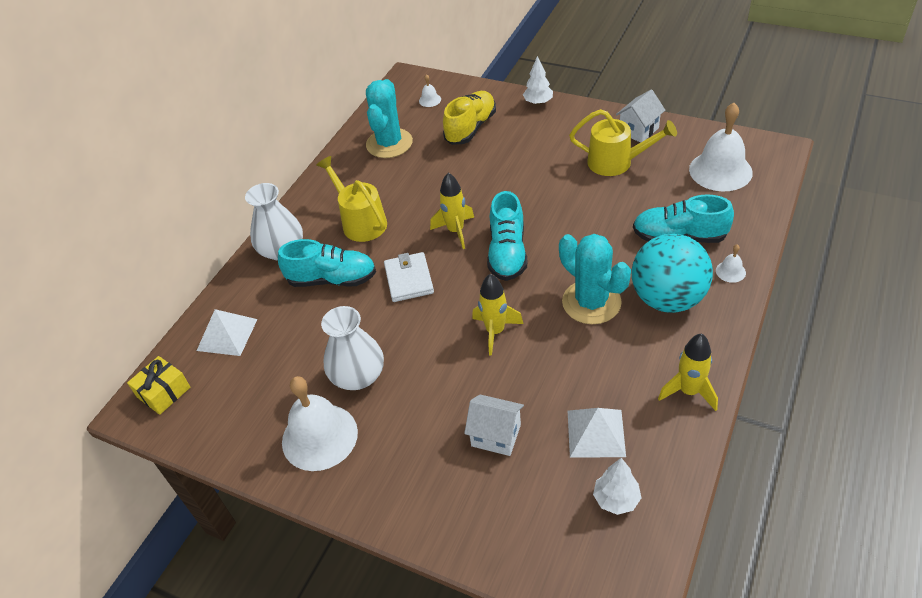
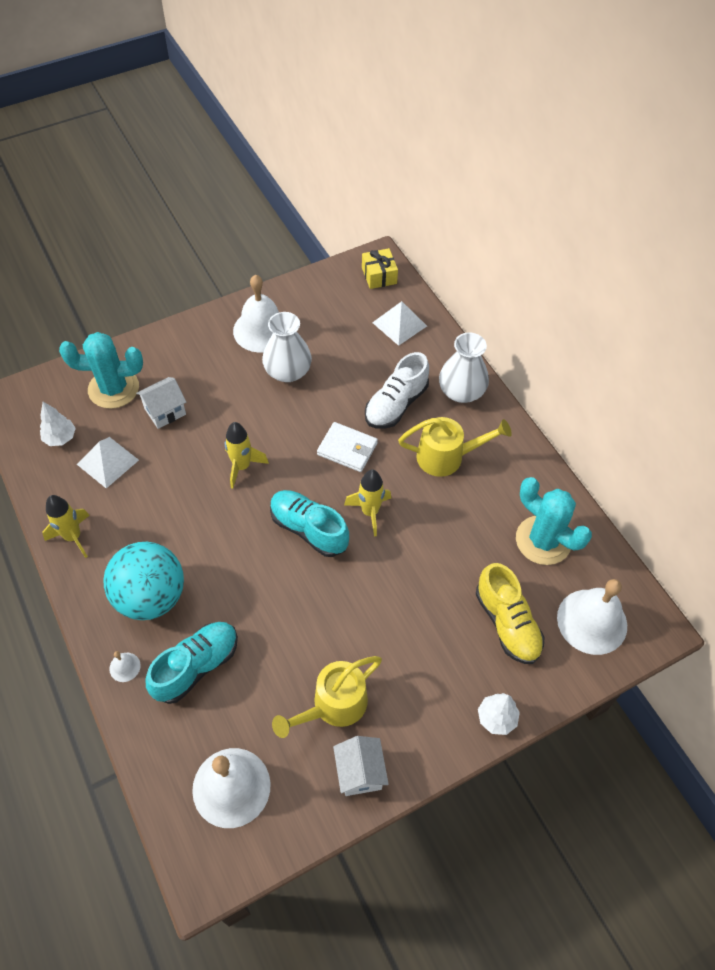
camera: 120 degrees right, 10 degrees up
(332, 279) = (396, 404): turquoise shoe -> white shoe
(430, 100) = (592, 621): white bell -> white bell, size x2.36
(591, 302) = (202, 544): turquoise cactus -> turquoise cactus (113, 388)

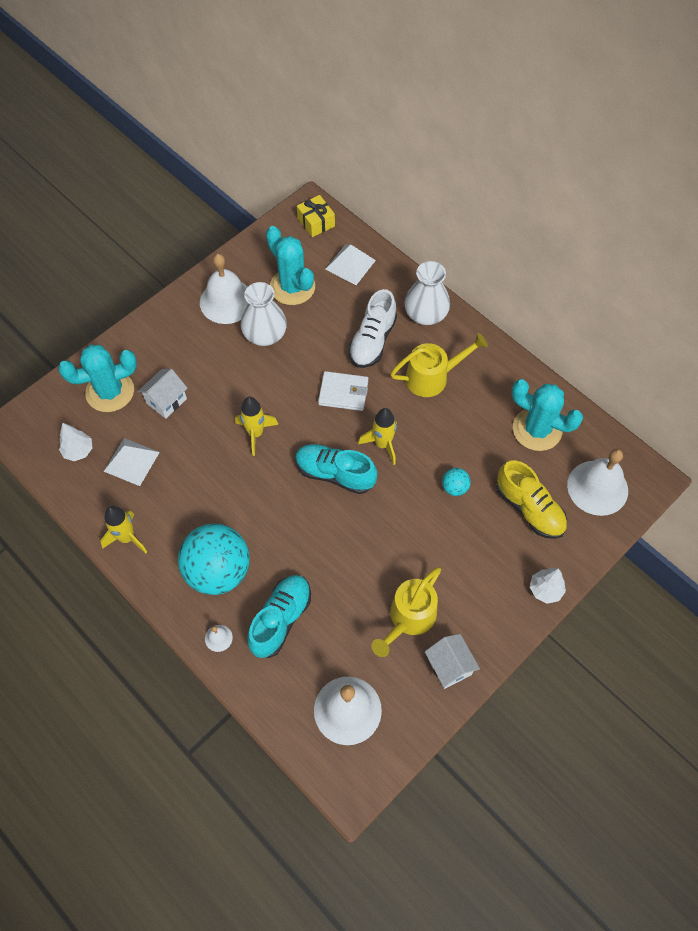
camera: 15 degrees left, 5 degrees up
(332, 332) = (292, 287): none -> turquoise cactus
(431, 578) = (454, 487): none -> turquoise ball

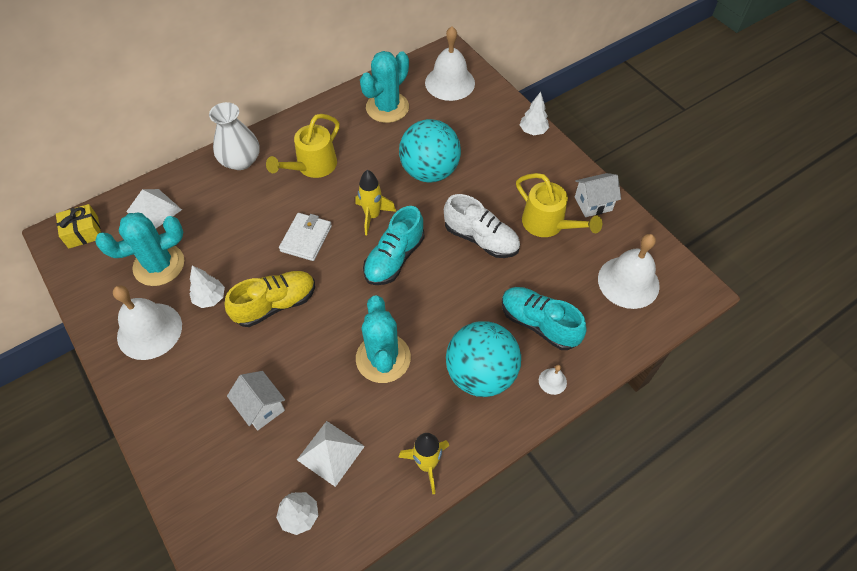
camera: 80 degrees left, 5 degrees down
(110, 391) = (227, 472): turquoise cactus -> turquoise cactus (383, 358)
(255, 433) = (330, 321): yellow rocket -> none
(265, 334) = (210, 298): white vase -> white tree
(372, 341) = (254, 206): white shoe -> white shoe (481, 239)
(433, 377) = (312, 167): yellow watering can -> yellow watering can turned 135 degrees counterclockwise
(454, 487) = (429, 171): turquoise ball -> turquoise ball, size x2.35
(529, 508) = (460, 127): yellow shoe -> yellow shoe (275, 304)

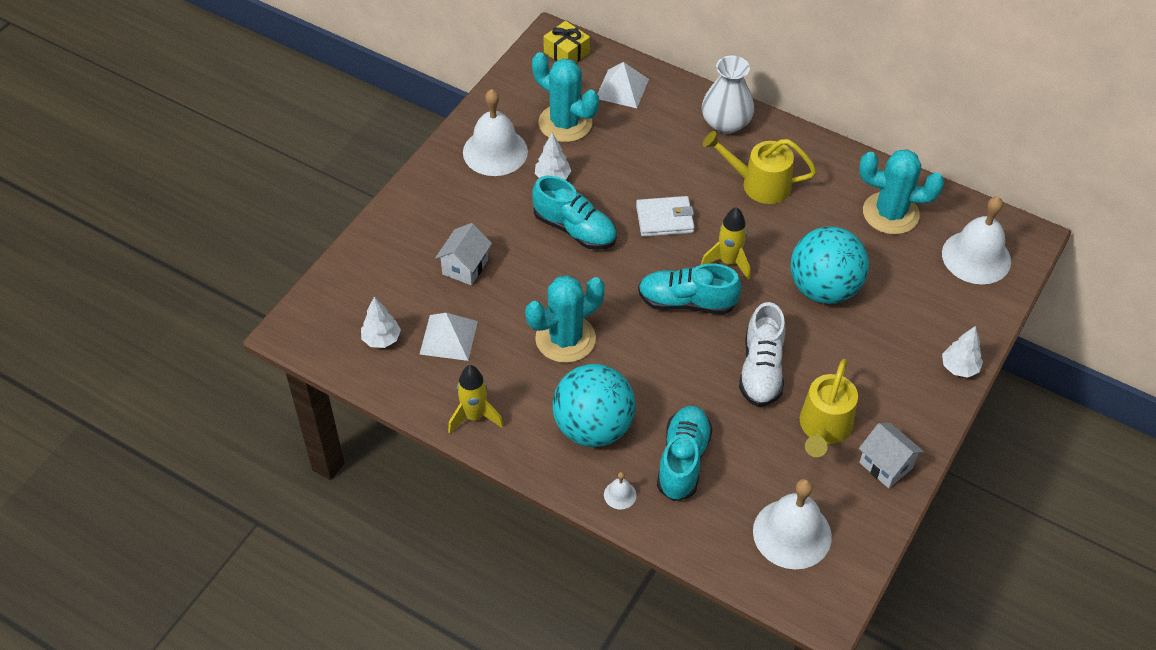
camera: 65 degrees right, 5 degrees down
(275, 304) = (574, 229): yellow shoe -> turquoise shoe

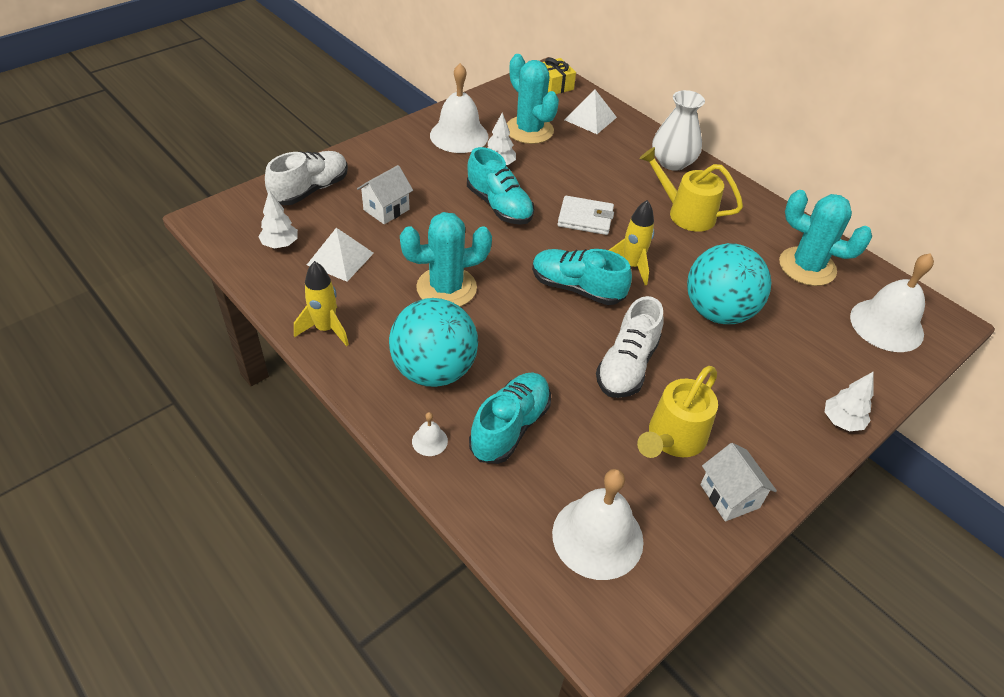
camera: 15 degrees right, 5 degrees down
(376, 266) = (310, 190): none -> white shoe

